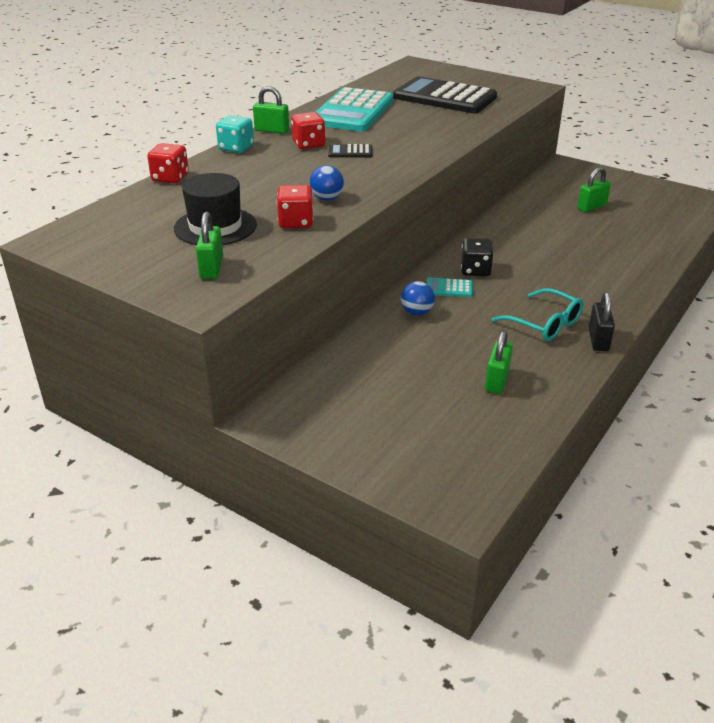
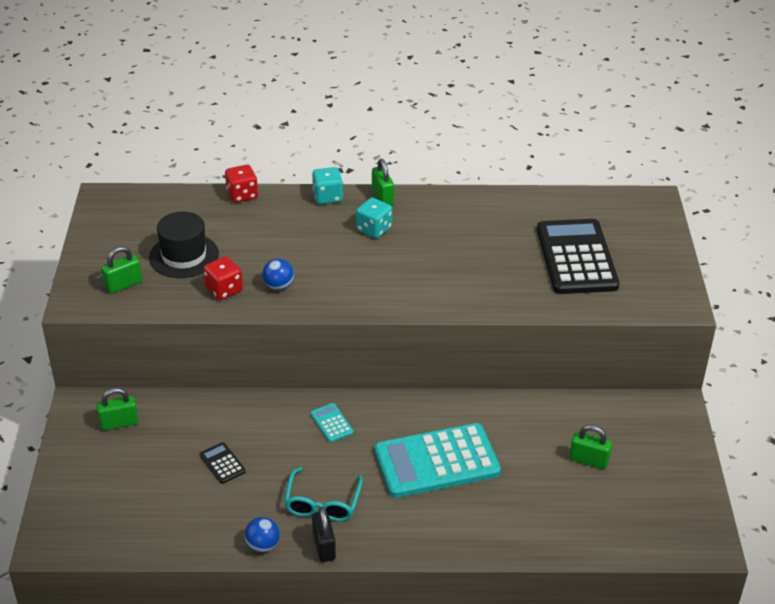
camera: 55 degrees right, 5 degrees up
(308, 144) = (374, 229): red dice -> turquoise dice
(350, 152) = (381, 258): black calculator -> black calculator (222, 463)
(352, 111) = (475, 219): turquoise calculator -> turquoise calculator (436, 461)
(416, 312) = (276, 420): blue ball -> blue ball (262, 545)
(475, 270) = (377, 427): black dice -> none
(497, 381) = (214, 505): green padlock -> green padlock (119, 423)
(598, 340) = (324, 546): black padlock -> black padlock turned 75 degrees counterclockwise

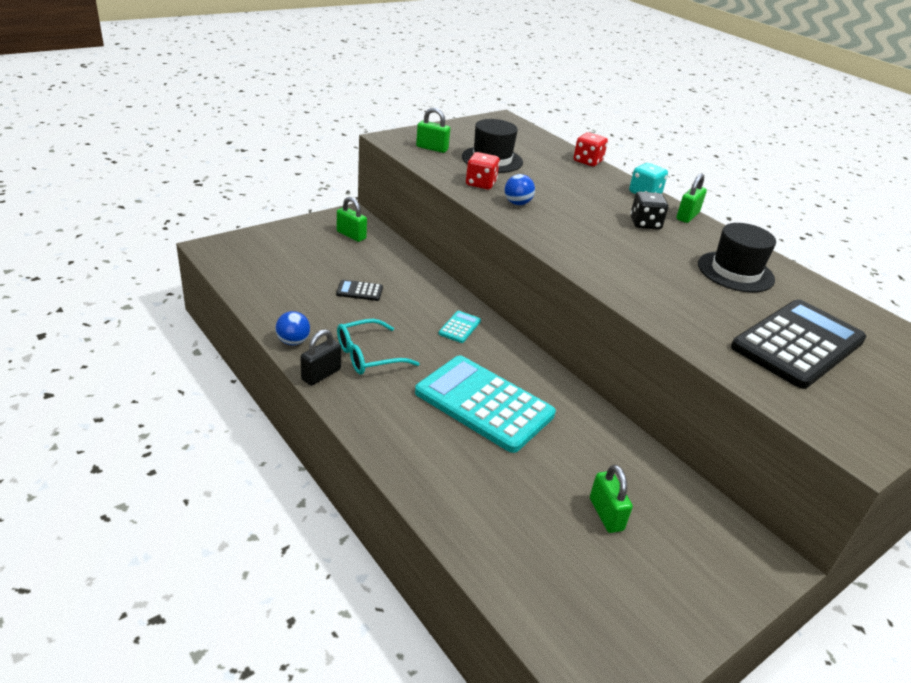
camera: 50 degrees right, 5 degrees down
(222, 463) = (359, 291): black calculator -> black calculator turned 105 degrees counterclockwise
(374, 229) = (645, 224): turquoise dice -> black dice
(476, 226) = (735, 272): none -> black hat

